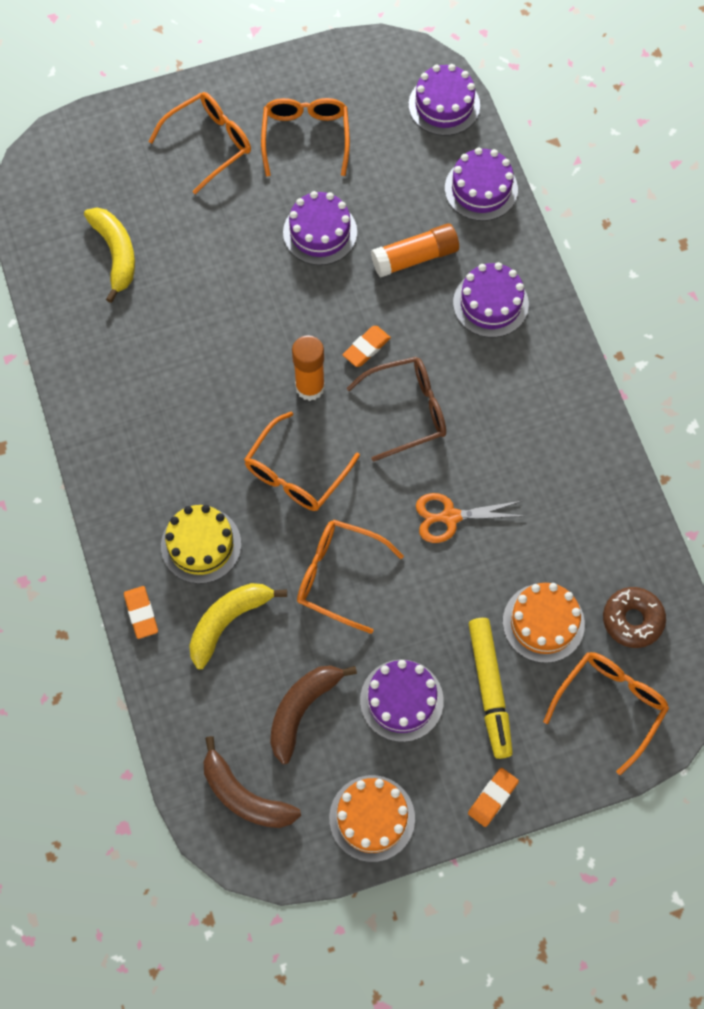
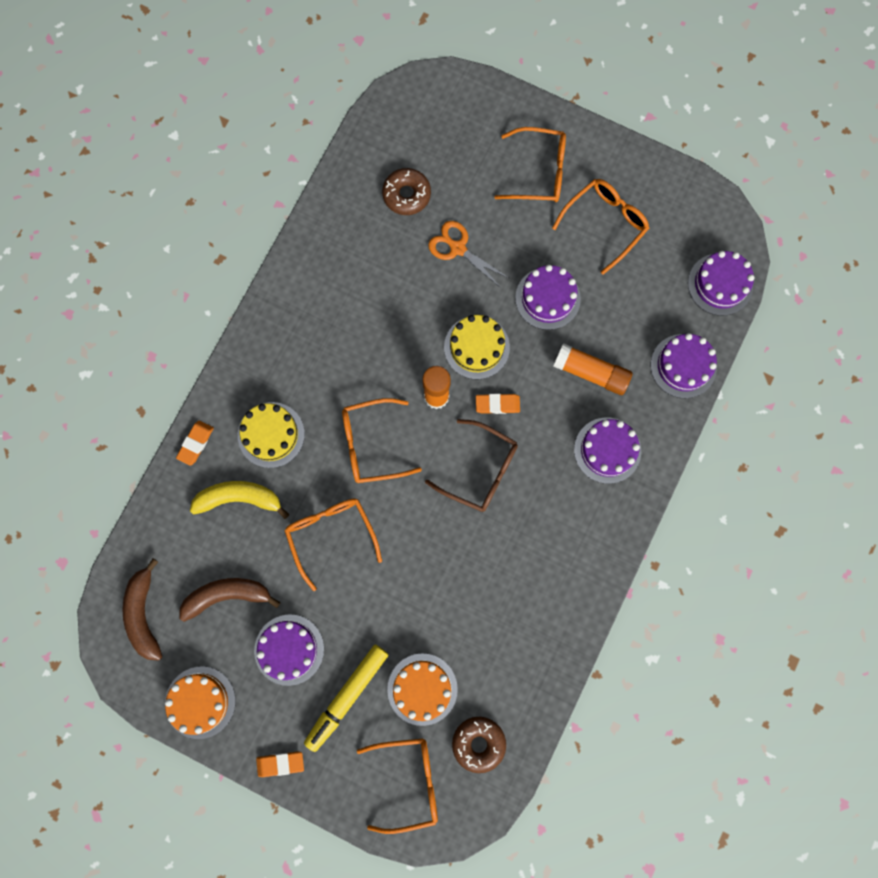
camera: 45 degrees right, 10 degrees up
(116, 254) = (406, 195): yellow banana -> brown donut
(302, 320) = (476, 347): none -> yellow cake
(450, 517) = (436, 565): orange scissors -> orange scissors (458, 248)

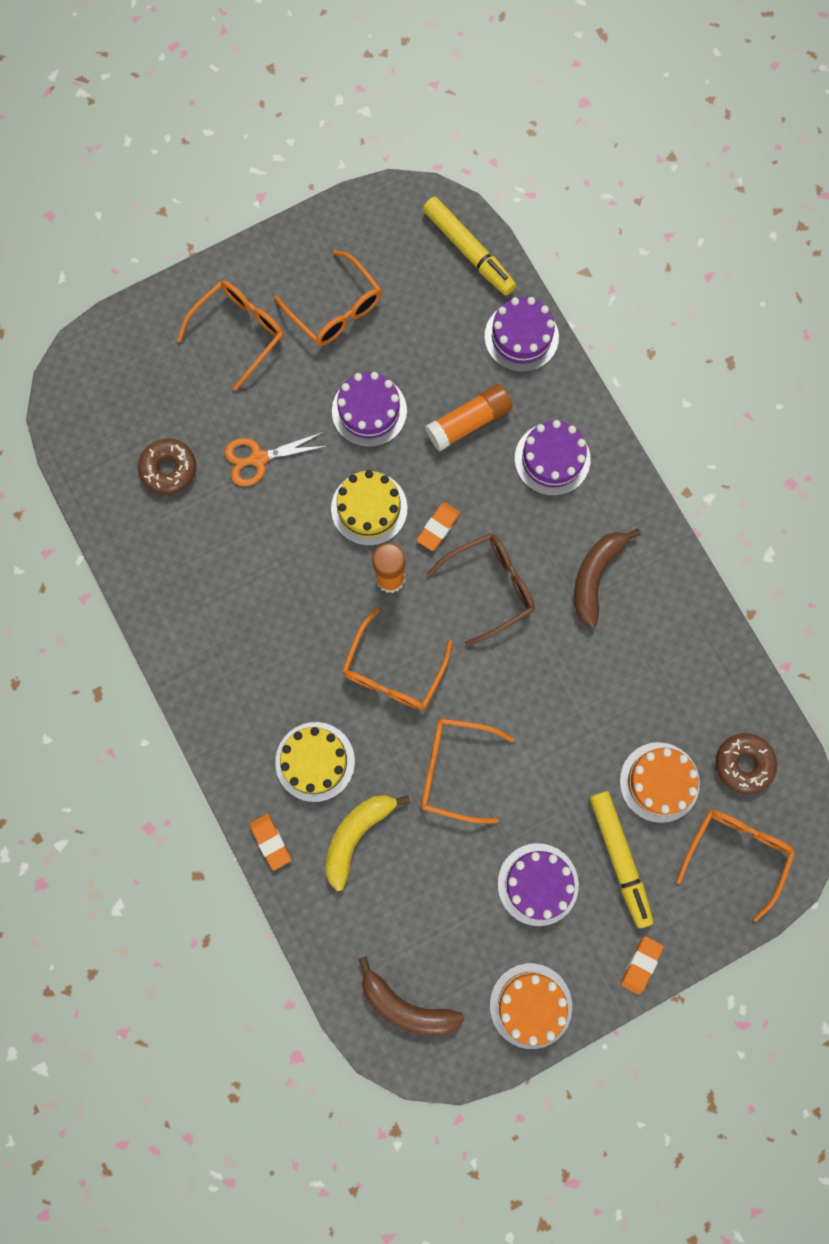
camera: 55 degrees left, 0 degrees up
(227, 596) = (445, 910): brown banana -> brown banana (596, 576)
(605, 224) = (335, 309): orange glasses -> orange glasses turned 150 degrees clockwise
(720, 284) = (468, 250): purple cake -> yellow marker

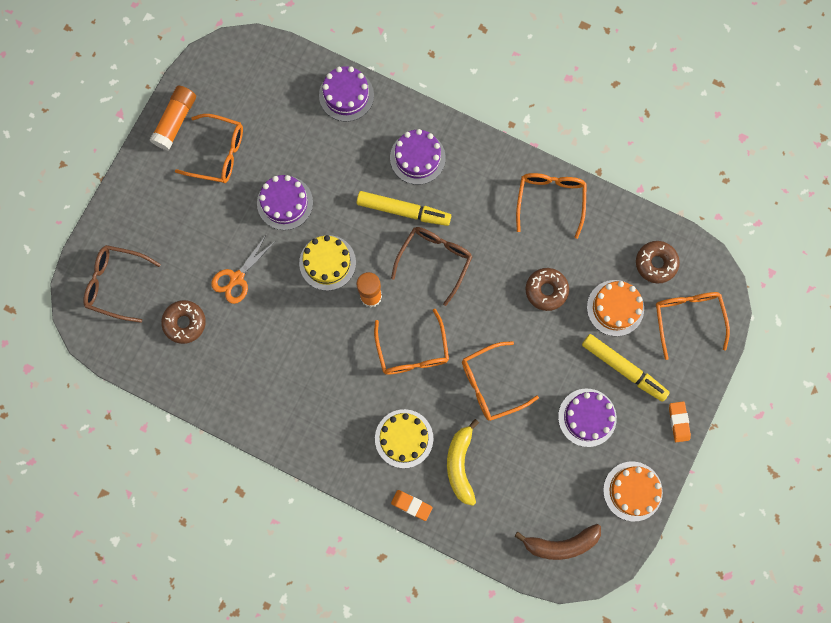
camera: 35 degrees left, 0 degrees up
(127, 377) = (116, 284): none -> brown glasses
(239, 332) = (168, 208): orange glasses -> orange glasses (550, 200)
(438, 527) = (378, 246): orange eraser -> none
(468, 250) = (276, 63): yellow marker -> yellow marker (403, 210)
(468, 422) = (351, 169): orange glue stick -> orange glue stick (175, 121)
(593, 707) = (546, 290): none -> brown donut
(596, 576) = (493, 210): brown banana -> none

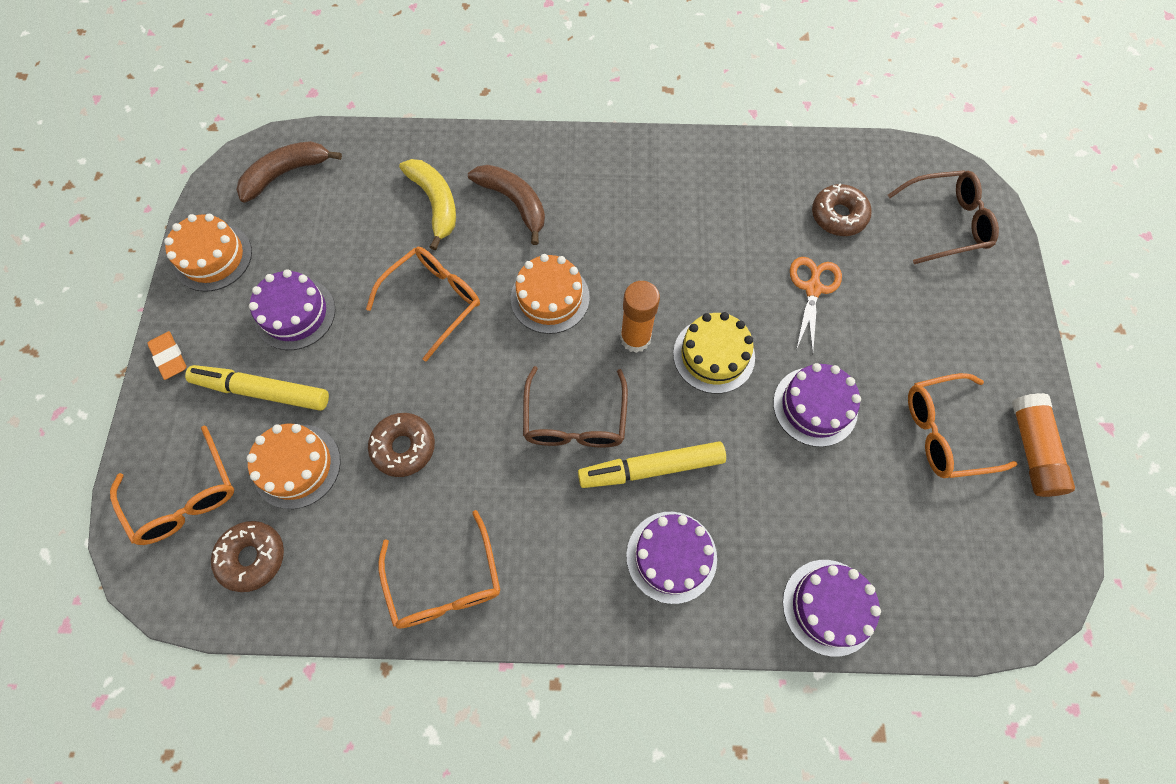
camera: 155 degrees right, 10 degrees down
(404, 438) = (514, 203): yellow cake -> brown banana
(411, 505) = (474, 145): orange eraser -> none
(412, 351) = (550, 298): orange glasses -> orange cake

